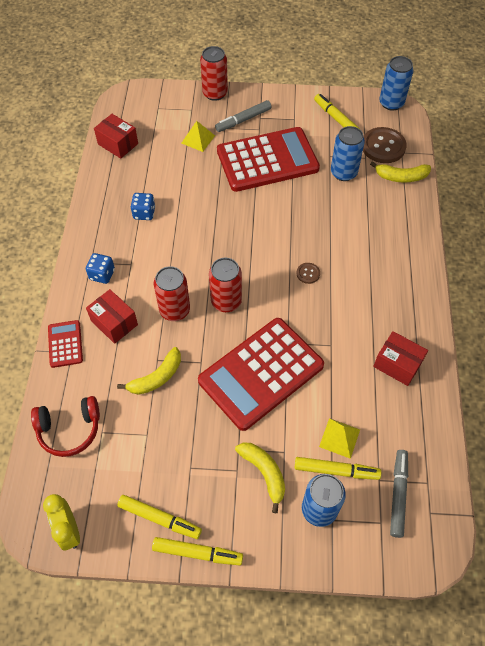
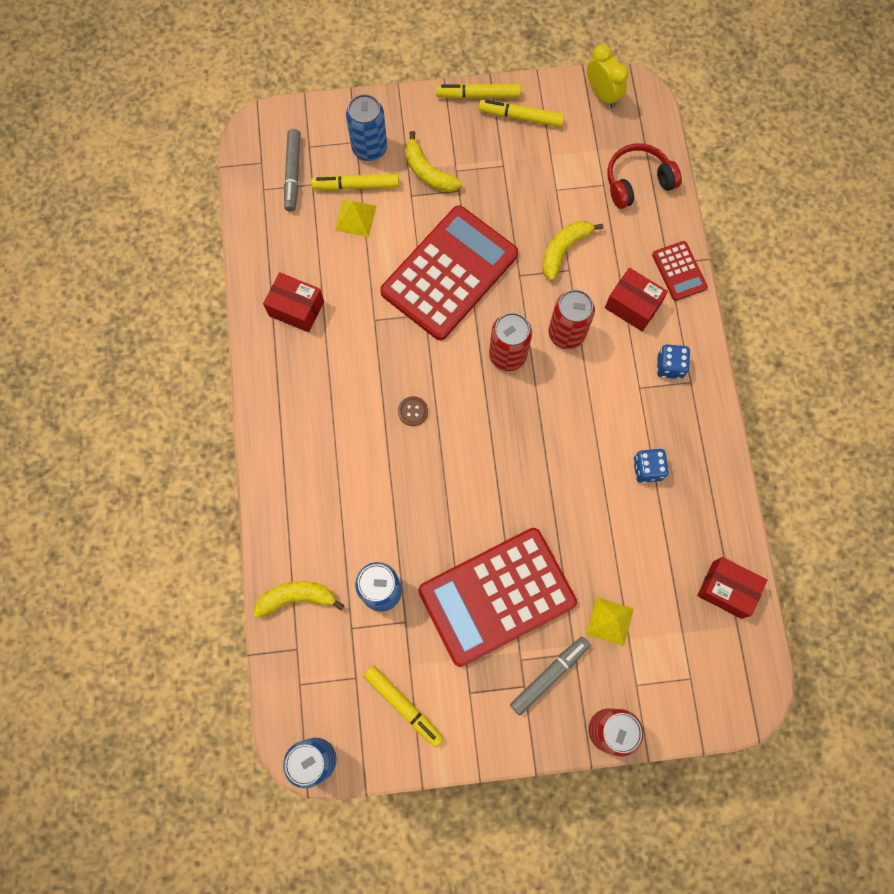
camera: 170 degrees right, 15 degrees up
(383, 146) = (325, 656): brown button -> none

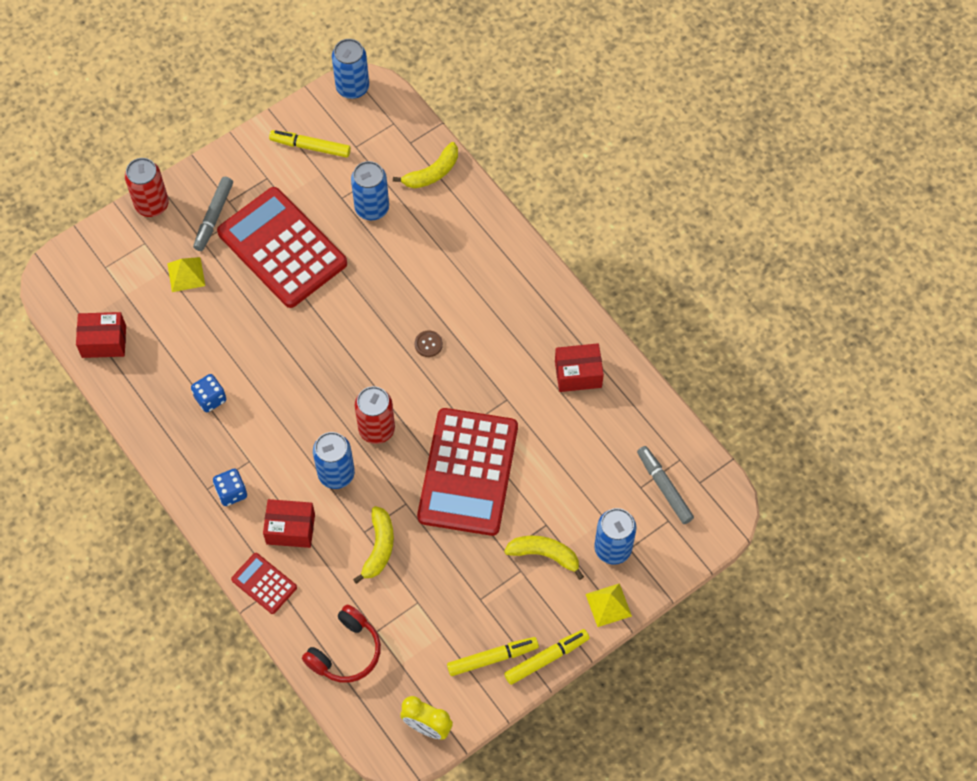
camera: 150 degrees right, 10 degrees down
(355, 218) = (581, 477): yellow pyramid -> yellow pyramid (608, 605)
(356, 185) = (601, 506): yellow marker -> none
(497, 596) = (282, 248): red calculator -> red calculator turned 75 degrees counterclockwise
(566, 333) = (336, 474): red can -> blue can

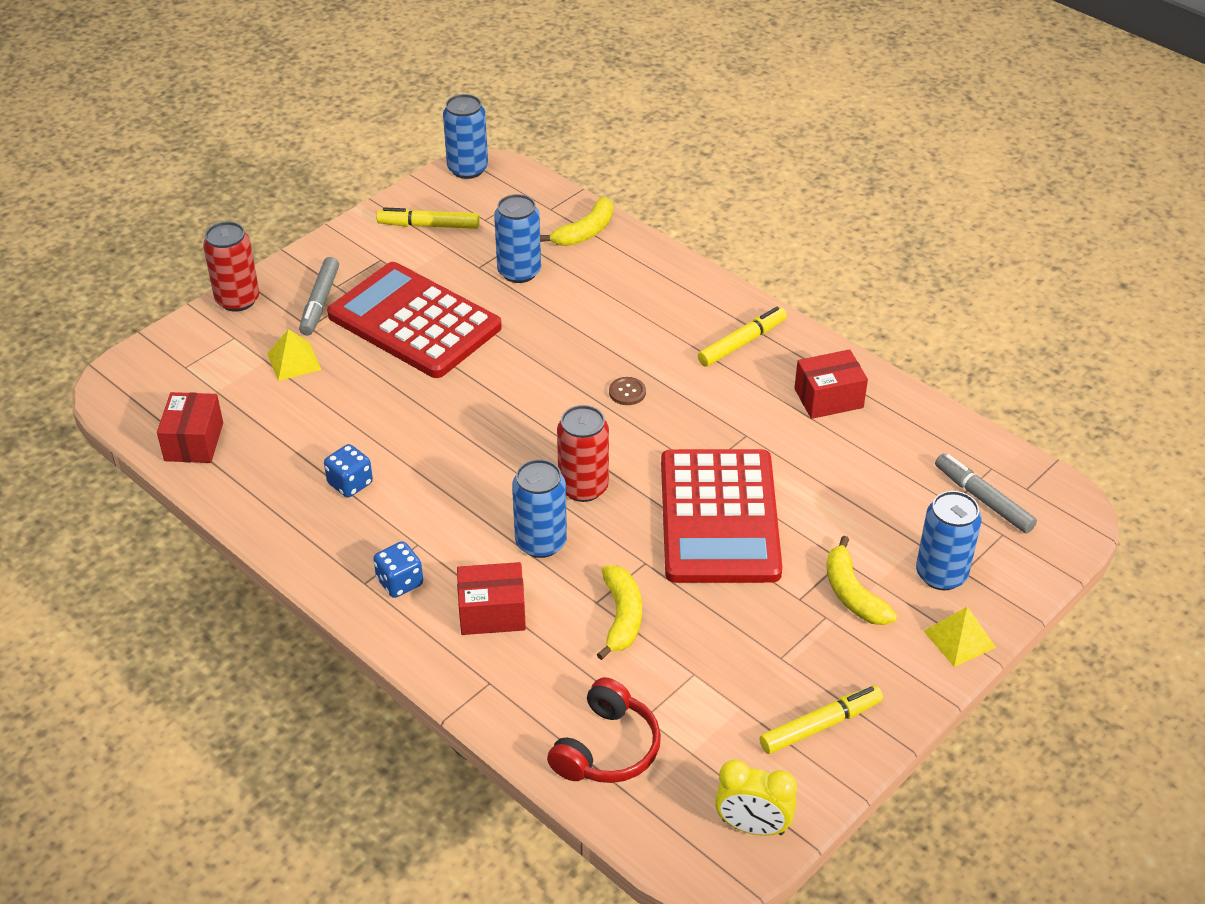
camera: 10 degrees left, 20 degrees down
(104, 341) = (194, 442): red box -> red box turned 75 degrees counterclockwise
(264, 583) = (468, 682): red calculator -> none
(545, 555) = (852, 594): yellow banana -> yellow banana turned 120 degrees counterclockwise
(546, 658) = (897, 715): yellow marker -> yellow marker (742, 343)

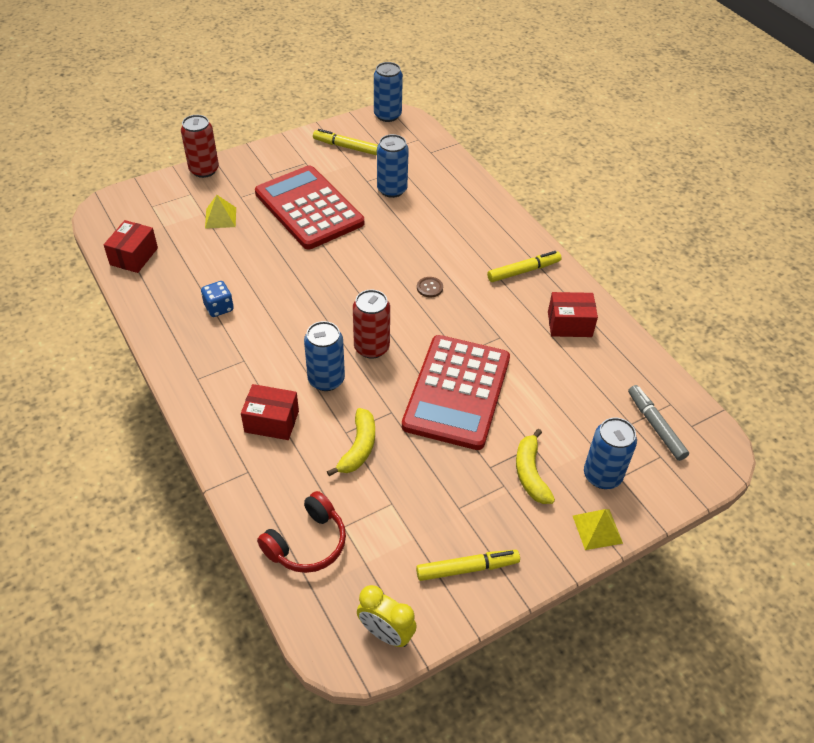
camera: 15 degrees right, 5 degrees up
(320, 302) = (254, 182): grey marker -> none
(400, 582) = (220, 384): blue dice -> none
(585, 232) = (447, 172): yellow banana -> none

